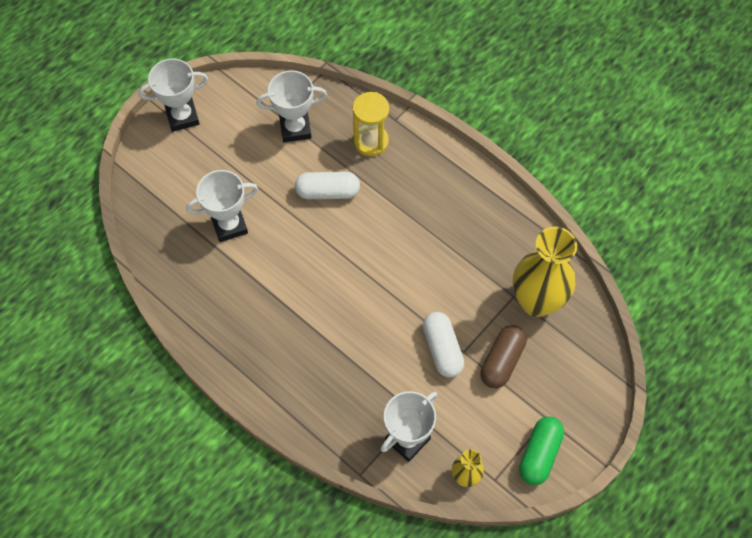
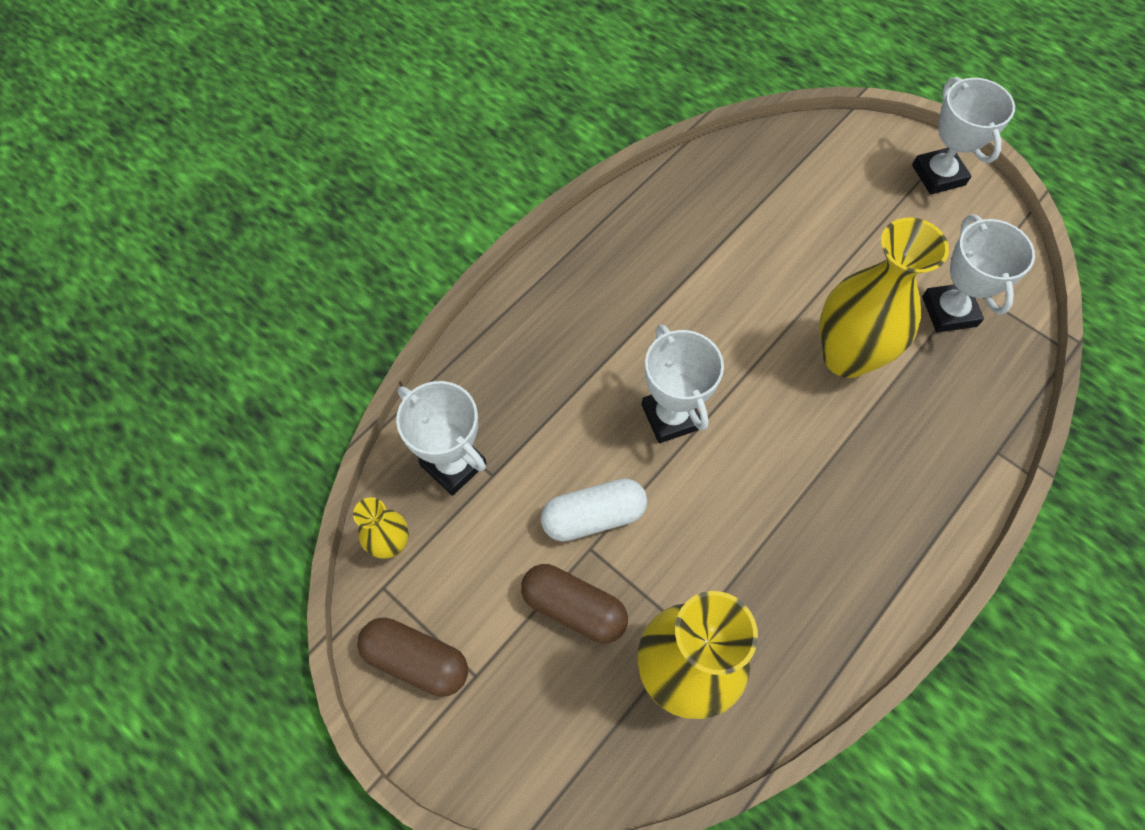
camera: 90 degrees right, 0 degrees up
(229, 225) = (774, 237): white trophy -> white trophy (671, 416)
(328, 192) = (846, 356): white capsule -> yellow vase
(371, 141) = (948, 416): yellow hourglass -> none
(539, 454) = (416, 660): green capsule -> brown capsule

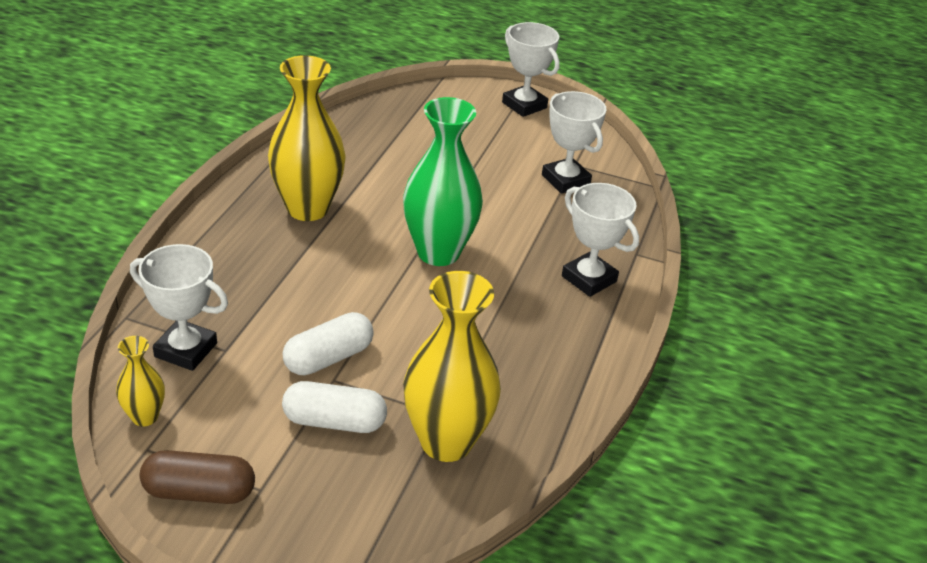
camera: 25 degrees left, 25 degrees down
(574, 608) = (334, 421): brown capsule -> white capsule
(671, 416) = (371, 281): white trophy -> white trophy (589, 279)
(759, 391) = (438, 252): none -> green vase
(846, 356) = (499, 219): yellow vase -> yellow vase (307, 208)

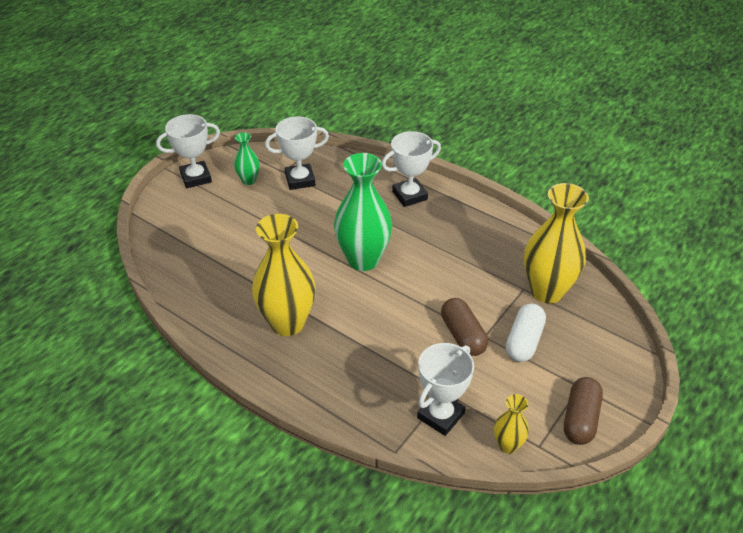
camera: 70 degrees left, 5 degrees up
(328, 358) = (462, 335): white capsule -> brown capsule
(541, 142) = (249, 180): none -> green vase

